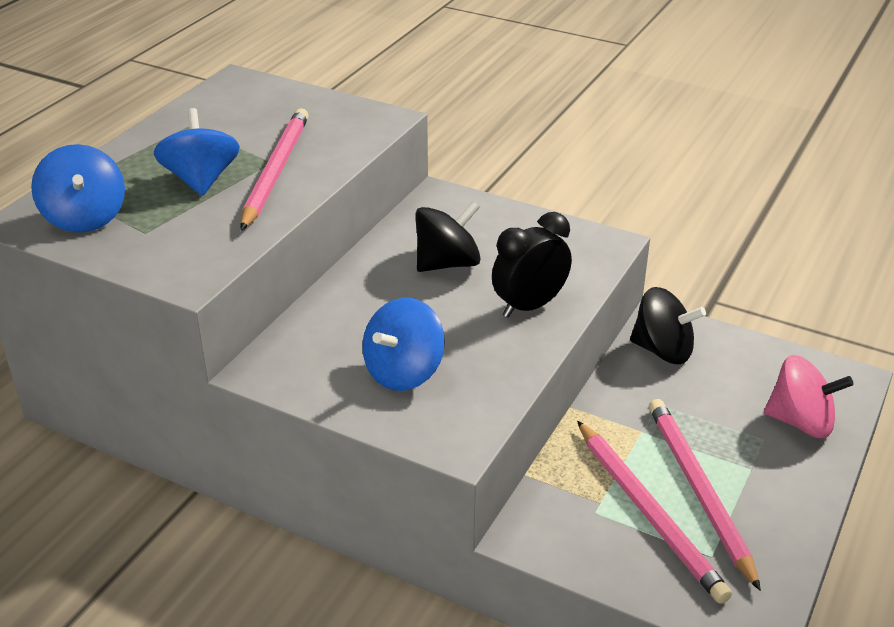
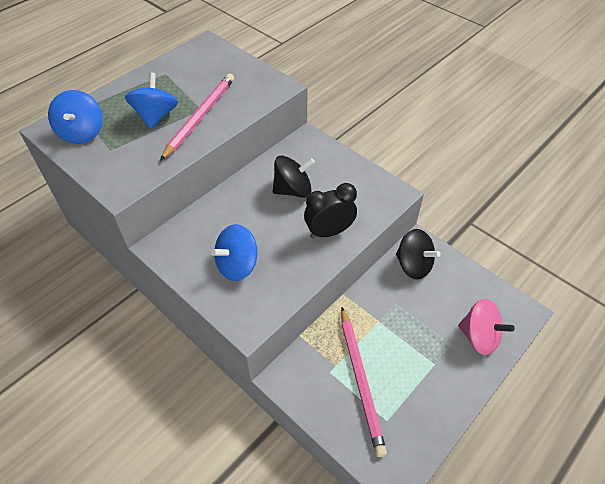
camera: 15 degrees right, 15 degrees up
(698, 490) = (396, 372): pink pencil -> none

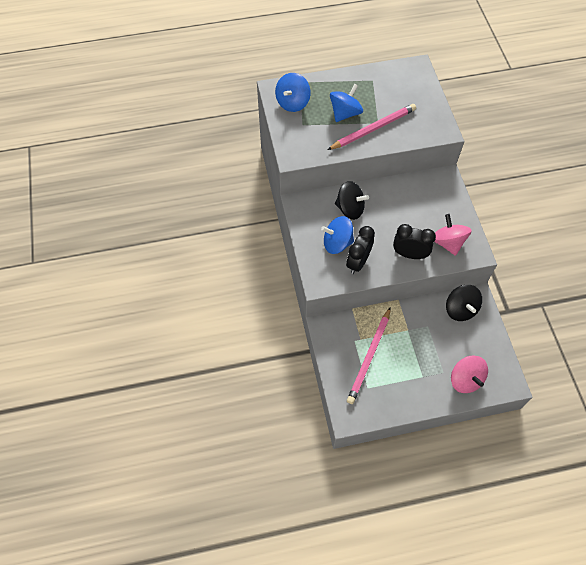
camera: 35 degrees right, 10 degrees up
(278, 273) = (358, 262): none -> black clock
(293, 190) = (407, 212): black spinning top -> black spinning top (350, 209)
(359, 198) = (448, 242): none -> pink spinning top

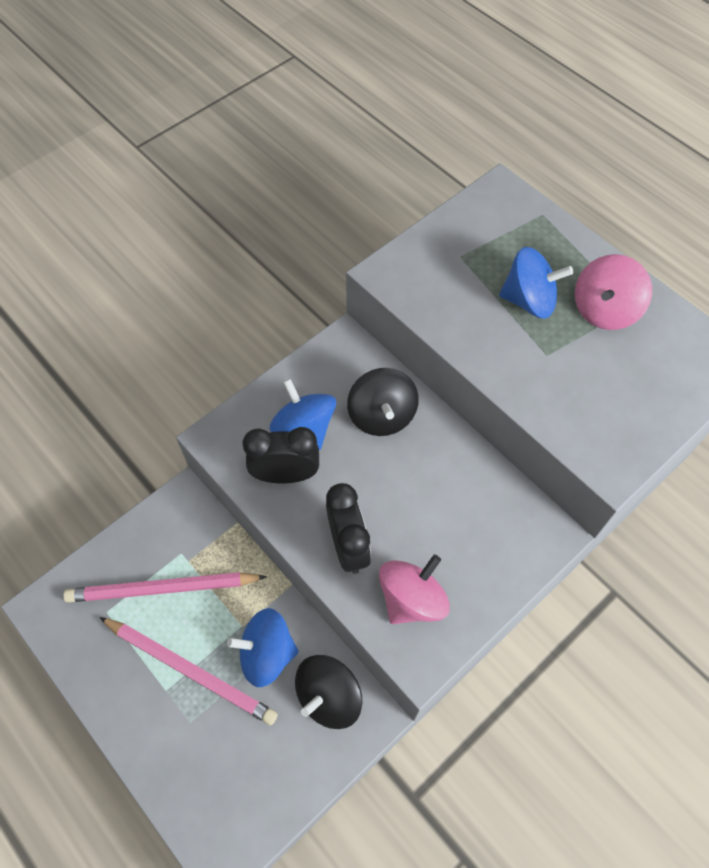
camera: 60 degrees right, 0 degrees up
(292, 102) = (493, 224): blue spinning top -> blue spinning top (267, 653)
(373, 129) = (528, 354): pink pencil -> pink pencil (190, 670)
(465, 379) = (193, 768): pink spinning top -> pink spinning top (604, 310)

